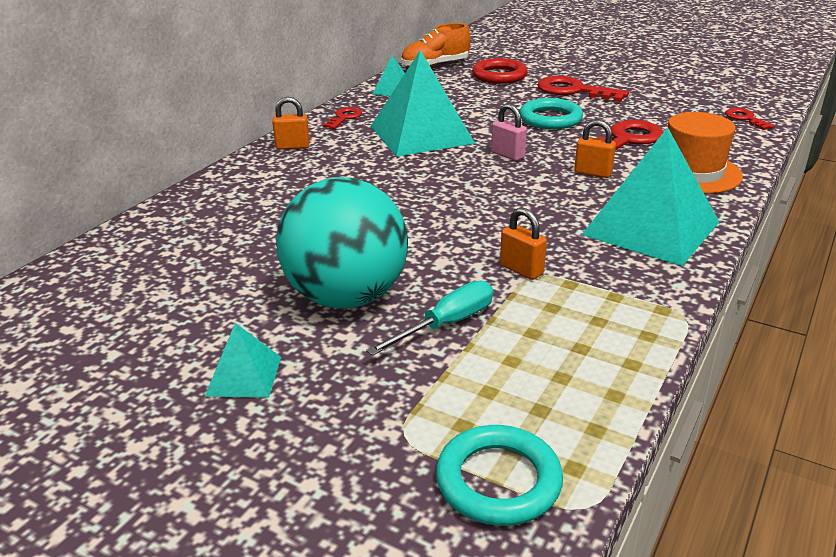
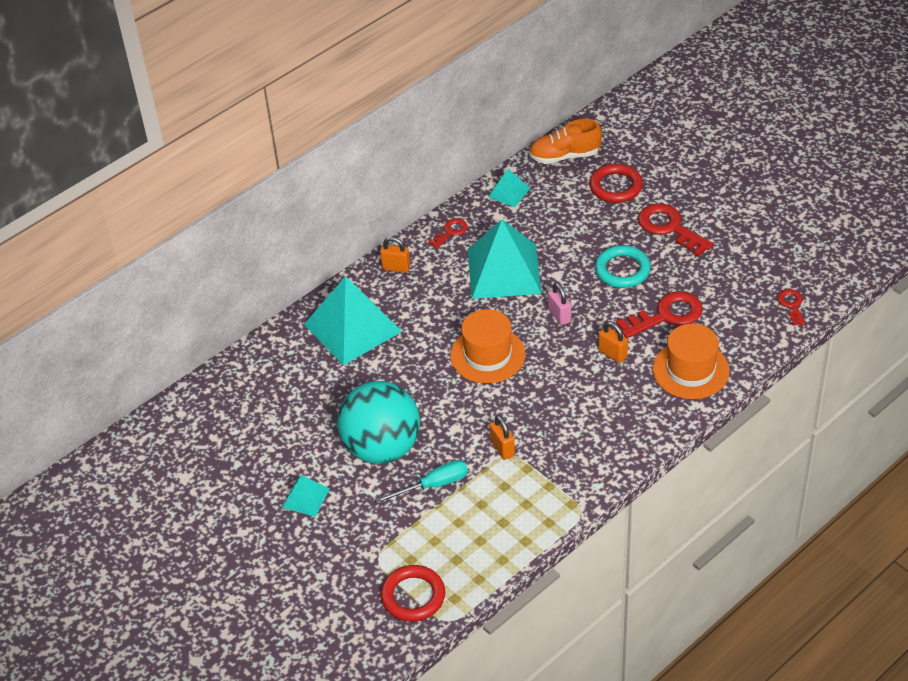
camera: 20 degrees right, 15 degrees up
(443, 194) = (487, 355): none -> orange hat
(498, 481) = (413, 596): turquoise ring -> red ring
(650, 228) = (615, 427): turquoise pyramid -> turquoise pyramid (352, 327)

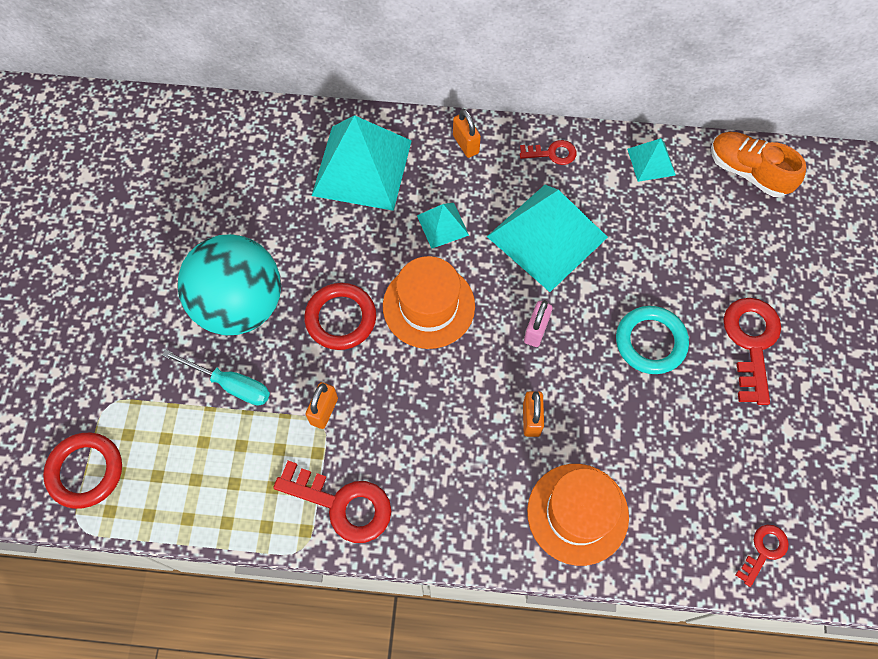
camera: 45 degrees right, 20 degrees up
(305, 498) = (133, 289): turquoise pyramid -> turquoise pyramid (442, 225)
(616, 186) = (755, 249): red ring -> red ring (341, 318)
(667, 315) = (630, 432): red key -> red key (342, 504)

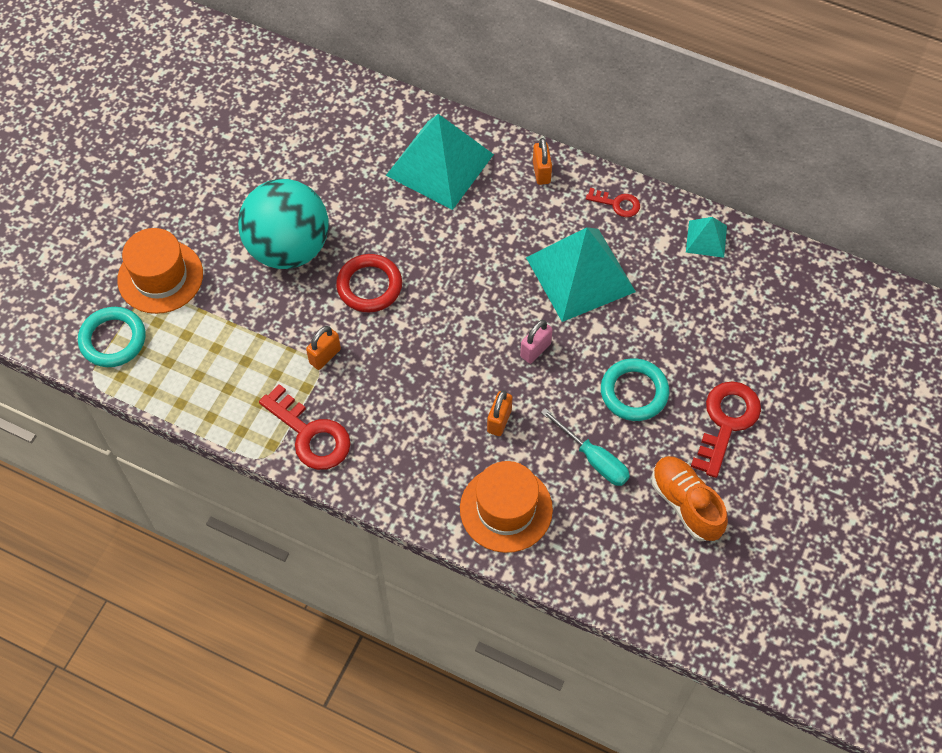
camera: 20 degrees right, 5 degrees down
(85, 471) = (113, 339): red ring -> turquoise ring
(230, 384) = (255, 310): turquoise screwdriver -> turquoise screwdriver (593, 459)
(428, 306) = (449, 299): orange hat -> orange hat (160, 277)
(442, 225) = (491, 235): turquoise pyramid -> none
(748, 172) = (794, 275): orange shoe -> orange shoe (685, 504)
(764, 551) = (656, 593): red key -> none

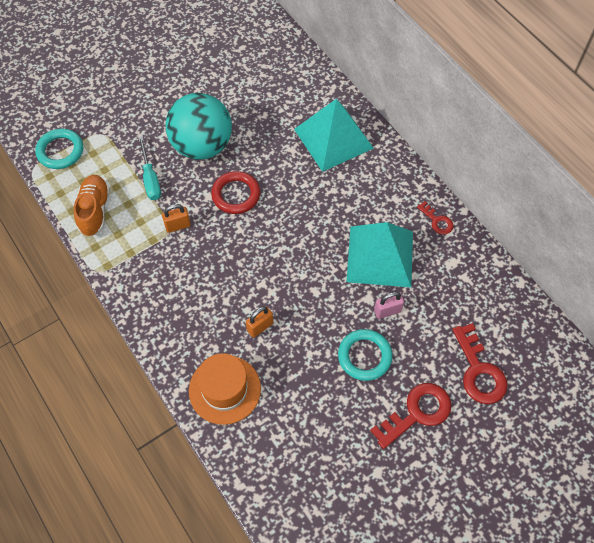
camera: 30 degrees right, 0 degrees up
(160, 277) = (114, 126): orange hat -> none
(310, 434) = (135, 271): red key -> red key (479, 371)
(535, 350) = (316, 292): pink padlock -> pink padlock (387, 311)
(541, 172) = (398, 175): orange padlock -> none
(593, 459) = (306, 387): turquoise screwdriver -> turquoise screwdriver (150, 179)
(685, 504) = (350, 455): orange shoe -> orange shoe (94, 210)
(706, 238) = (485, 275): turquoise pyramid -> none

